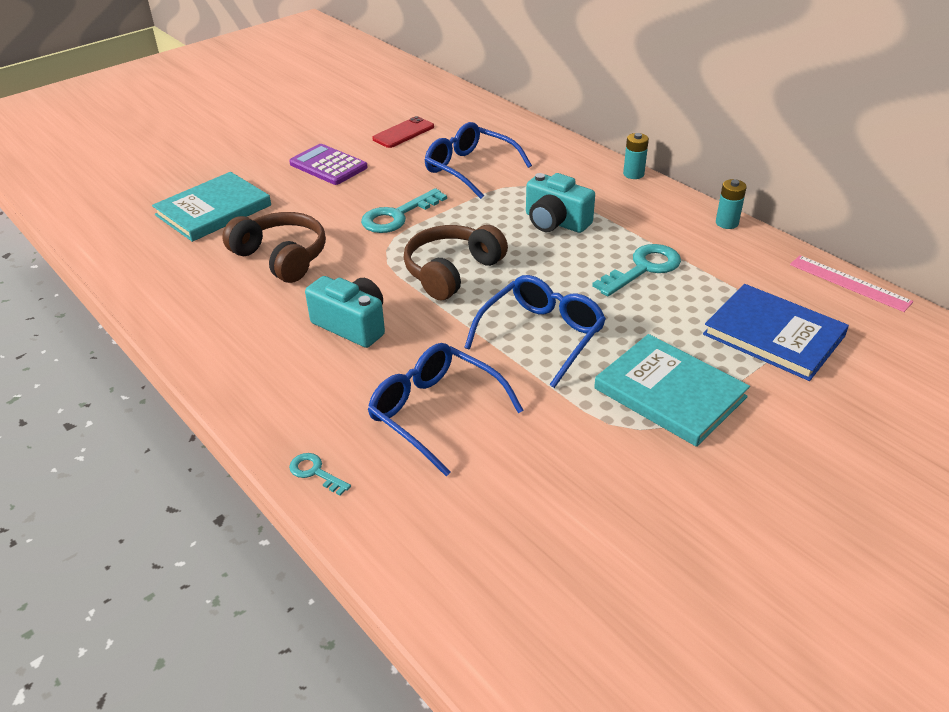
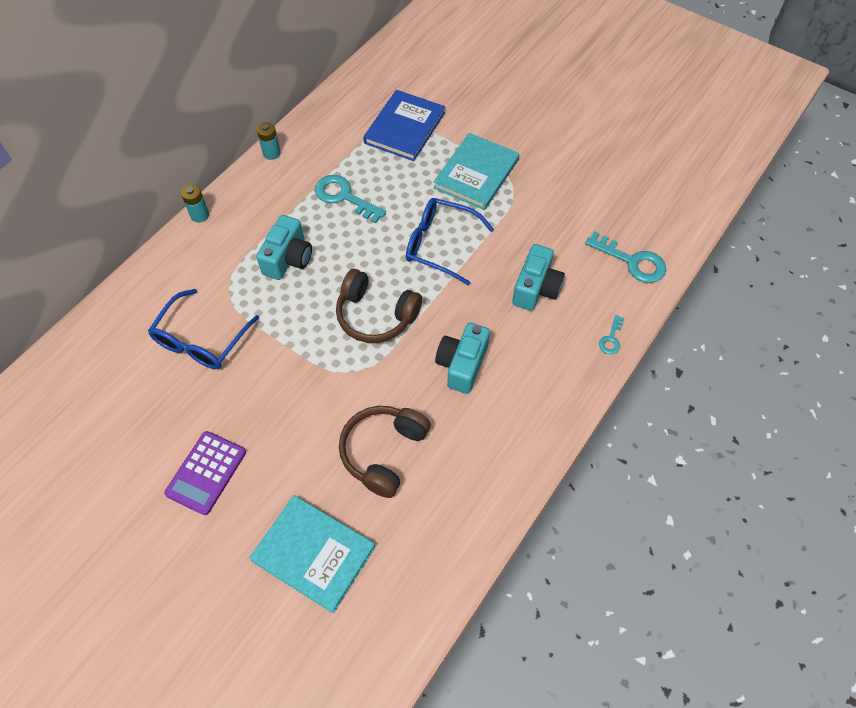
camera: 105 degrees left, 20 degrees up
(397, 216) = (297, 378): turquoise key -> turquoise key (632, 261)
(403, 133) = (125, 420): red phone -> none
(435, 412) = (536, 288): blue glasses -> turquoise camera
(849, 283) = (337, 92): pink ruler -> none

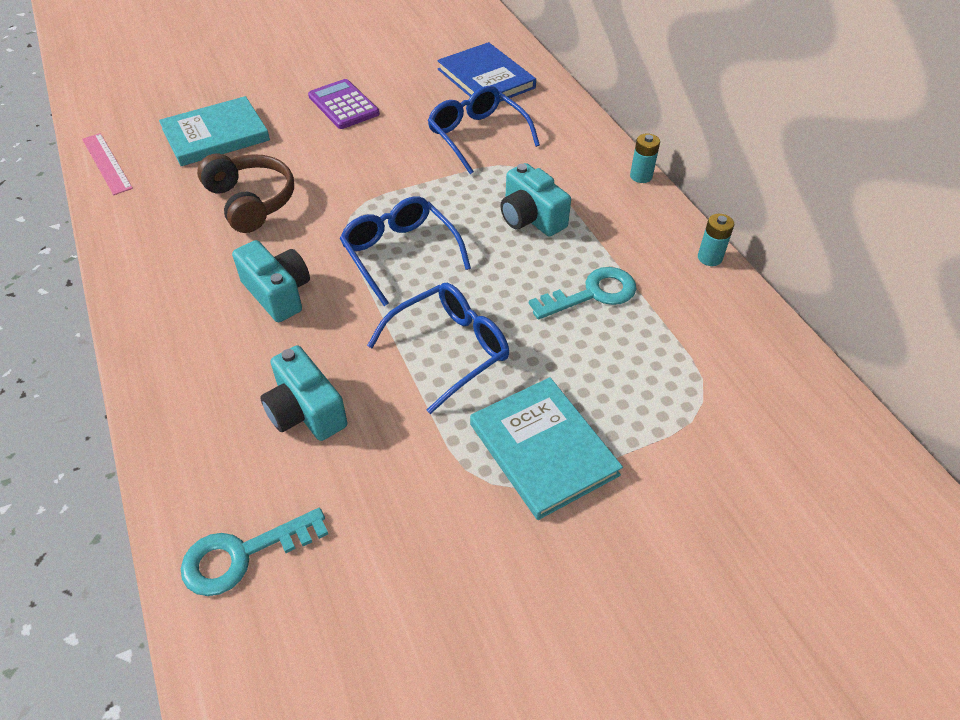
camera: 120 degrees right, 10 degrees down
(375, 315) = (400, 254): brown headphones -> blue glasses
(404, 128) = (688, 408): blue book -> blue book (486, 78)
(410, 620) = (107, 163): none -> pink ruler
(611, 338) = (167, 448): turquoise key -> none

